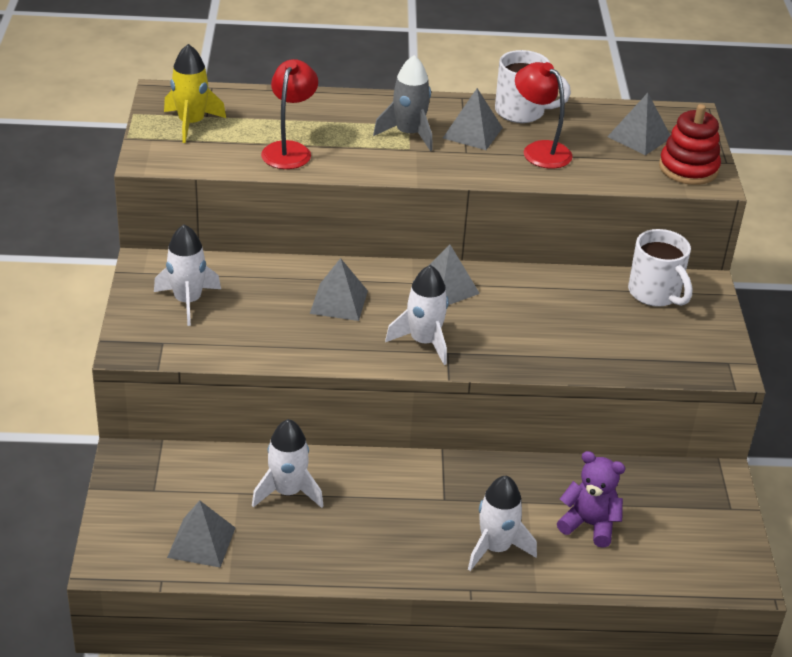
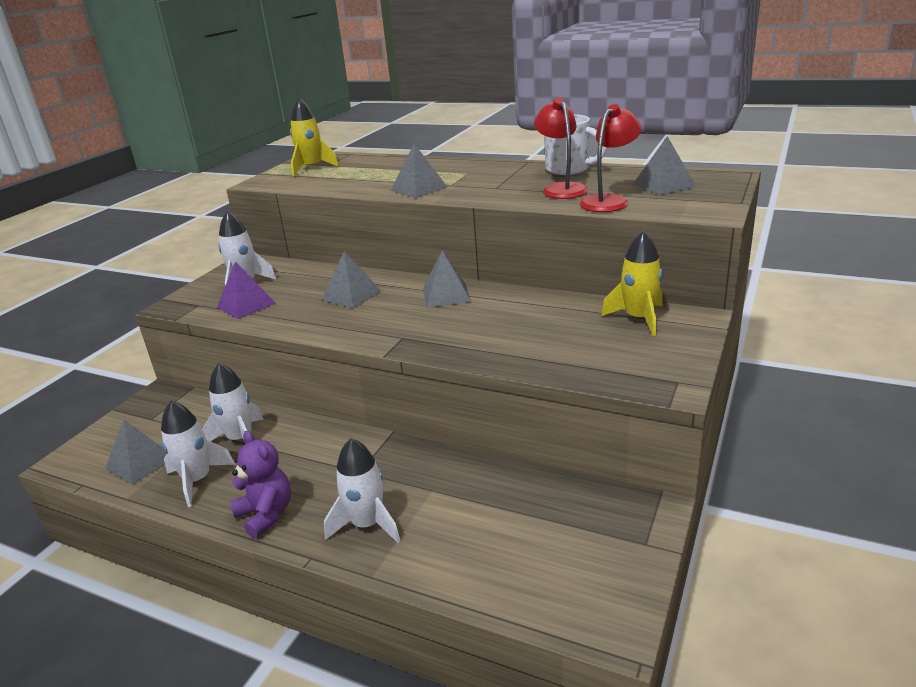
camera: 30 degrees right, 10 degrees down
(225, 334) = (246, 305): none -> purple pyramid
(289, 150) = (360, 182): red lamp -> red lamp (609, 201)
(409, 134) = (461, 177): grey rocket -> none
(424, 342) = (390, 327): white rocket -> white rocket (198, 480)
(472, 133) = (513, 178): grey pyramid -> grey pyramid (419, 188)
(589, 525) = (476, 524): purple teddy bear -> purple teddy bear (266, 514)
(655, 293) = (638, 318): white mug -> yellow rocket
(688, 168) = (696, 204): red stacking toy -> none

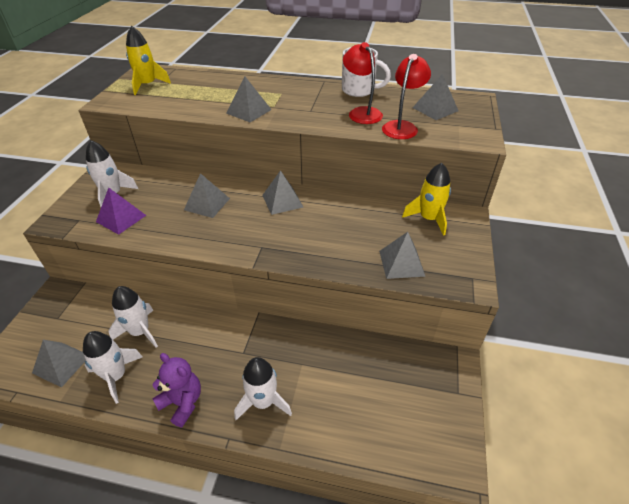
camera: 15 degrees left, 15 degrees up
(581, 361) = (401, 263): none -> grey pyramid

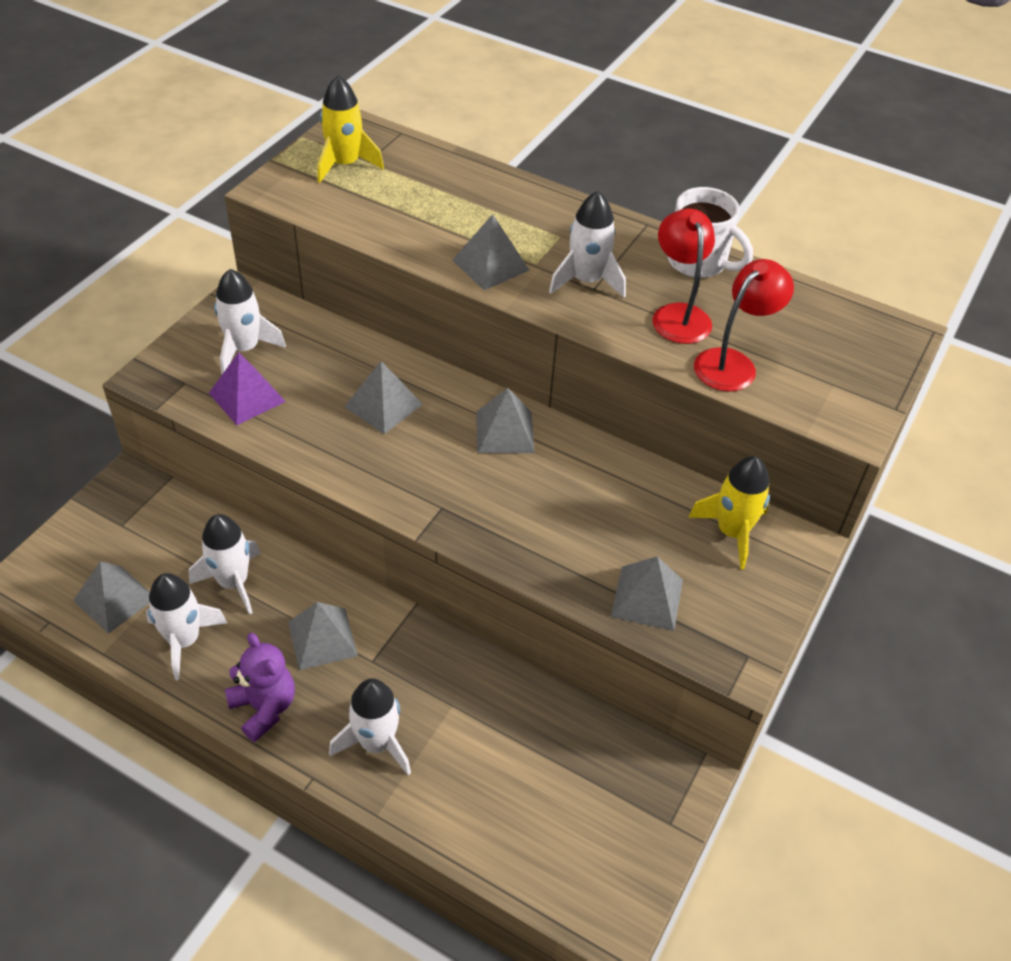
camera: 15 degrees right, 5 degrees up
(305, 108) = (586, 281): none -> white rocket
(435, 109) = (812, 339): grey pyramid -> grey pyramid (322, 638)

